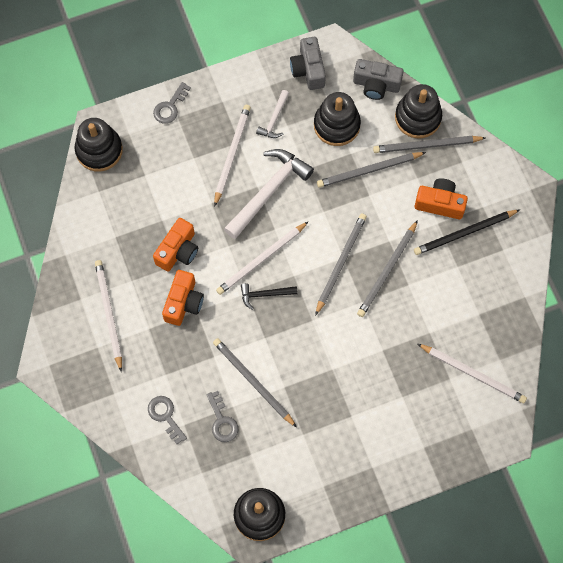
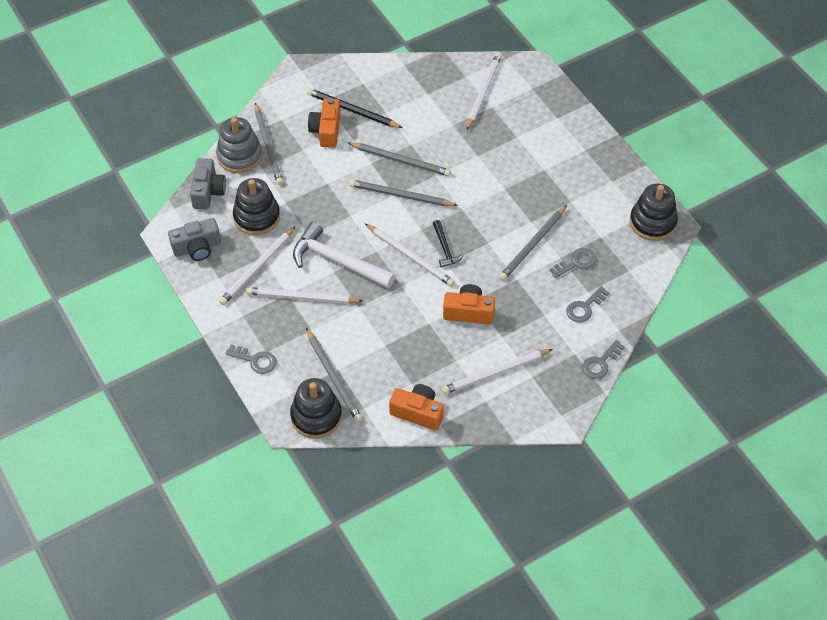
camera: 100 degrees left, 15 degrees down
(97, 416) = (600, 363): none -> grey key
(178, 251) = (415, 326): orange camera -> orange camera (418, 412)
(274, 119) = (257, 268): white hammer -> white pencil
(369, 170) = (301, 186): grey pencil -> grey pencil (333, 377)
(418, 117) = (239, 156): black stacking toy -> grey stacking toy
(464, 233) = (352, 110): black pencil -> black pencil turned 150 degrees clockwise

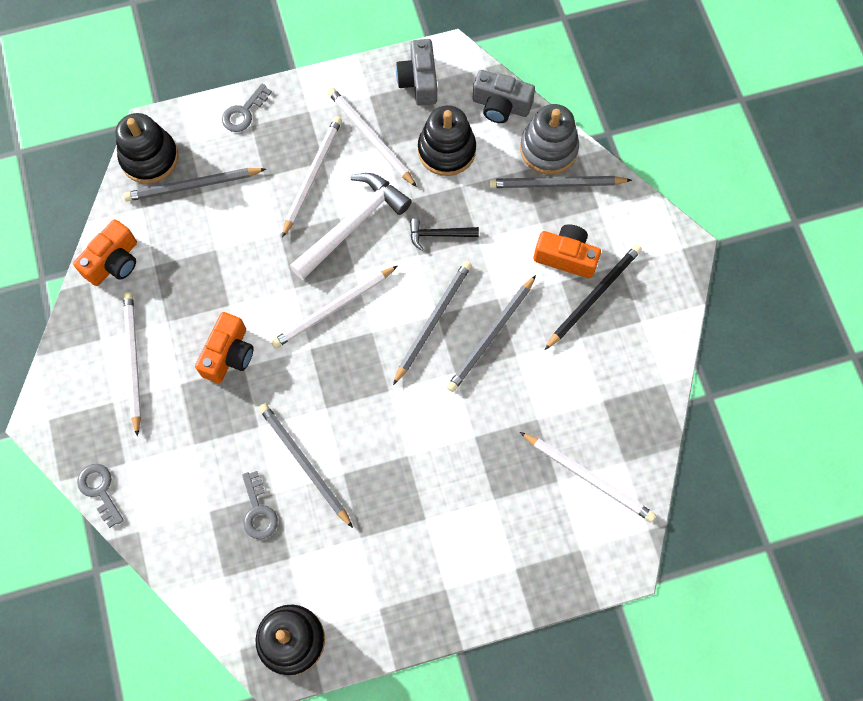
camera: 105 degrees right, 15 degrees up
(445, 248) = (333, 353): black hammer -> black hammer (439, 235)
(584, 307) = (186, 498): grey key -> none

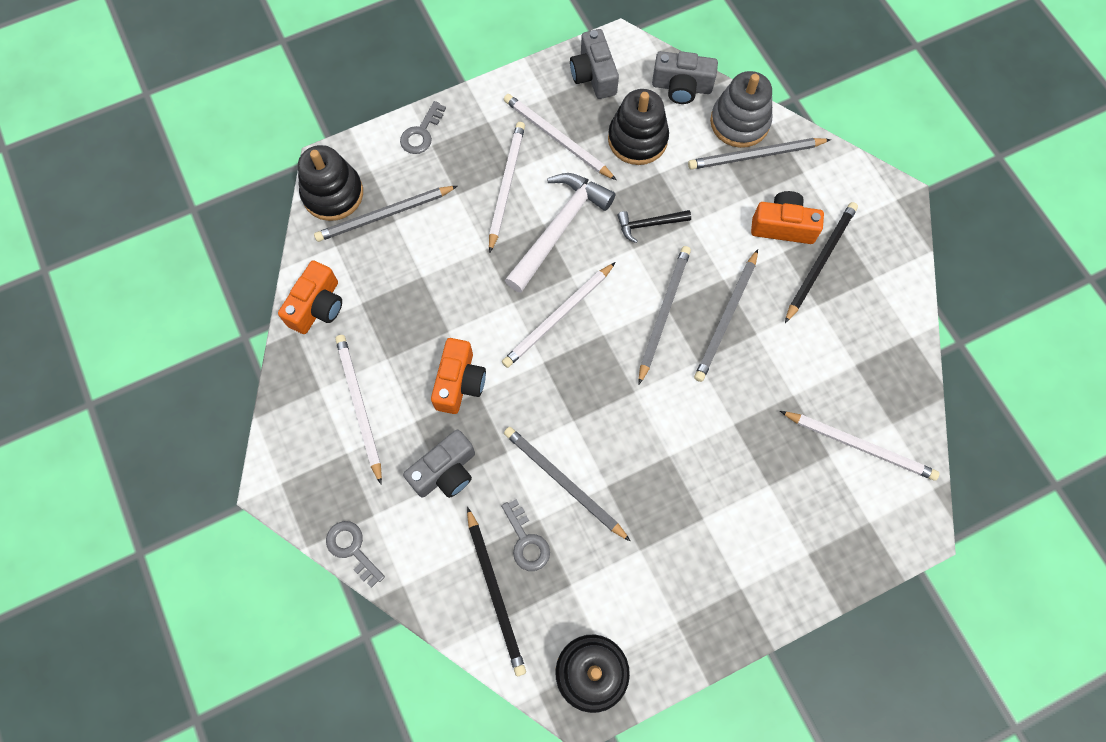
camera: 10 degrees left, 0 degrees up
(198, 435) = (445, 471): none -> grey camera
(220, 553) = (495, 593): none -> black pencil

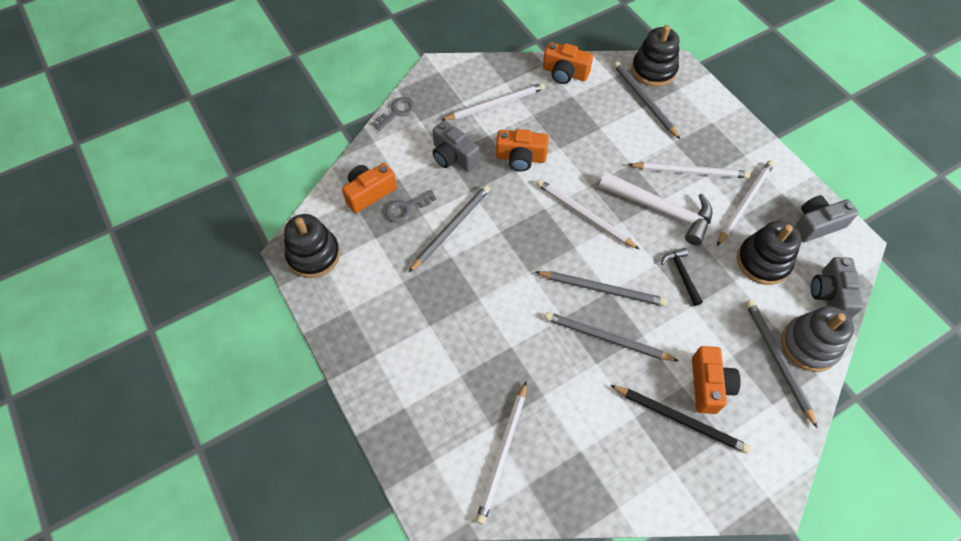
camera: 85 degrees right, 10 degrees down
(421, 133) = (720, 114): grey key -> none
(495, 593) = (369, 193): black pencil -> orange camera

